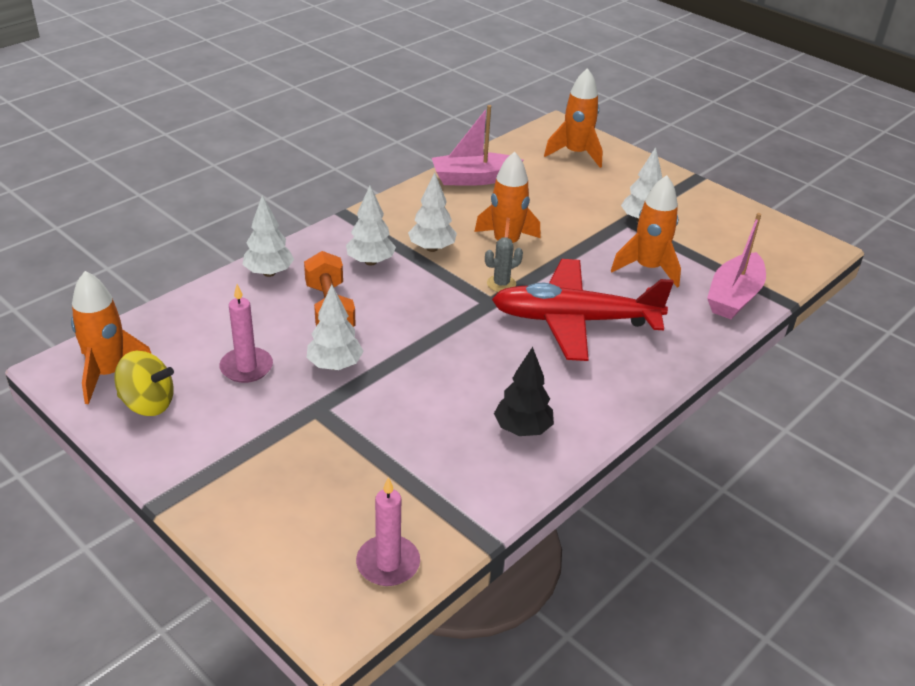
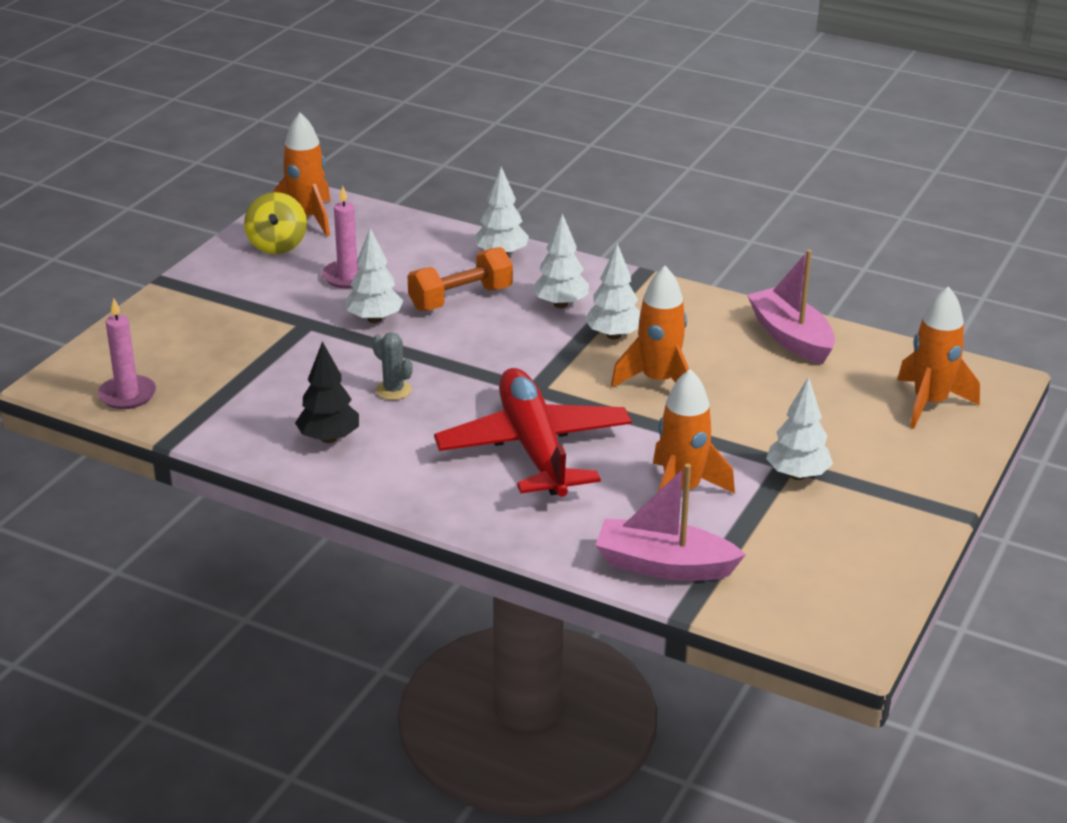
camera: 75 degrees right, 5 degrees down
(501, 284) = (574, 390): grey cactus -> grey cactus (393, 390)

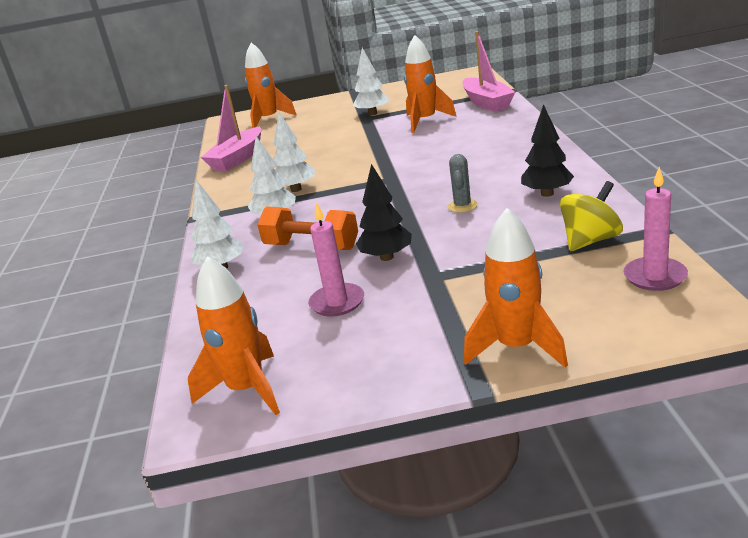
camera: 120 degrees left, 5 degrees down
(277, 245) = (323, 371): yellow spinning top -> yellow spinning top (590, 240)
(374, 319) = (387, 257): white tree -> black tree
(534, 448) = (449, 154): red plane -> none
(658, 381) = (332, 161): orange rocket -> orange rocket (517, 347)

